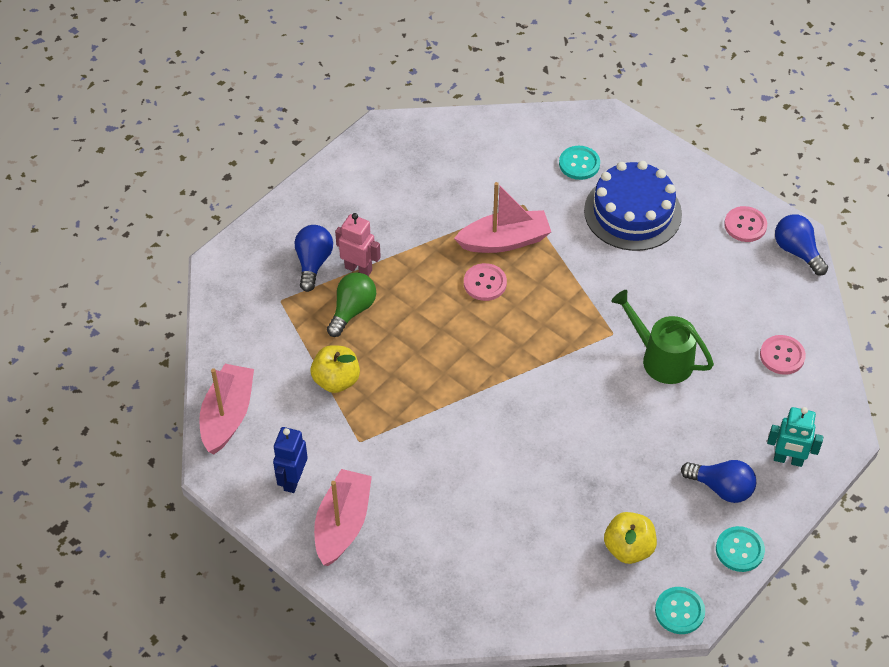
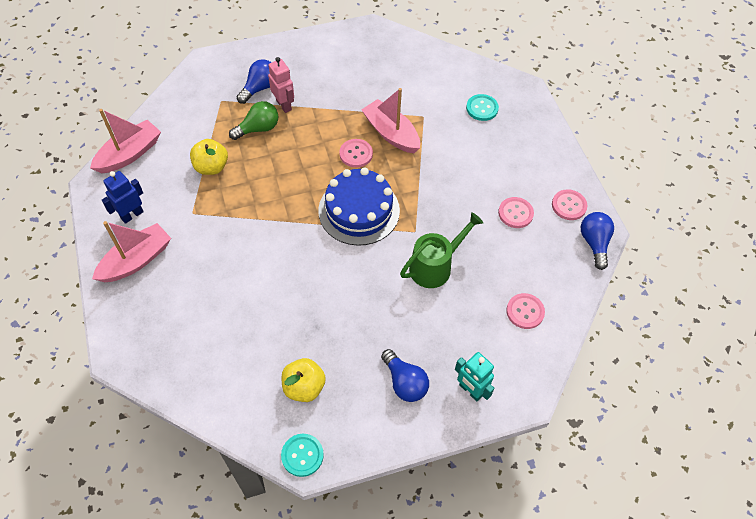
camera: 30 degrees right, 5 degrees up
(504, 241) = (391, 133): pink boat -> pink boat turned 150 degrees counterclockwise
(632, 212) = (494, 157): blue cake -> blue cake (359, 210)
(661, 358) = (435, 266): green watering can -> green watering can turned 75 degrees clockwise
(699, 261) = (515, 213): none -> pink button
(739, 550) = (381, 436): turquoise button -> none

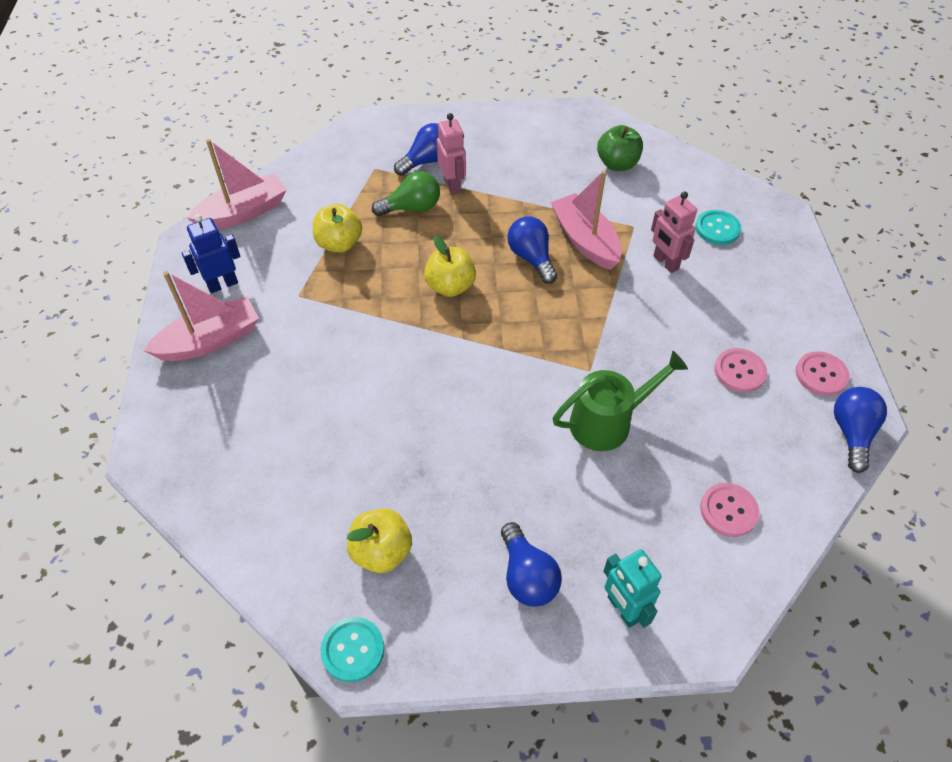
camera: 15 degrees right, 5 degrees down
(302, 186) = (450, 286): none -> yellow apple
(356, 154) = (531, 258): pink button -> blue light bulb
(359, 210) = (518, 329): blue cake -> none
(401, 68) = (617, 164): none -> green apple
(451, 141) = (665, 263): none -> pink robot

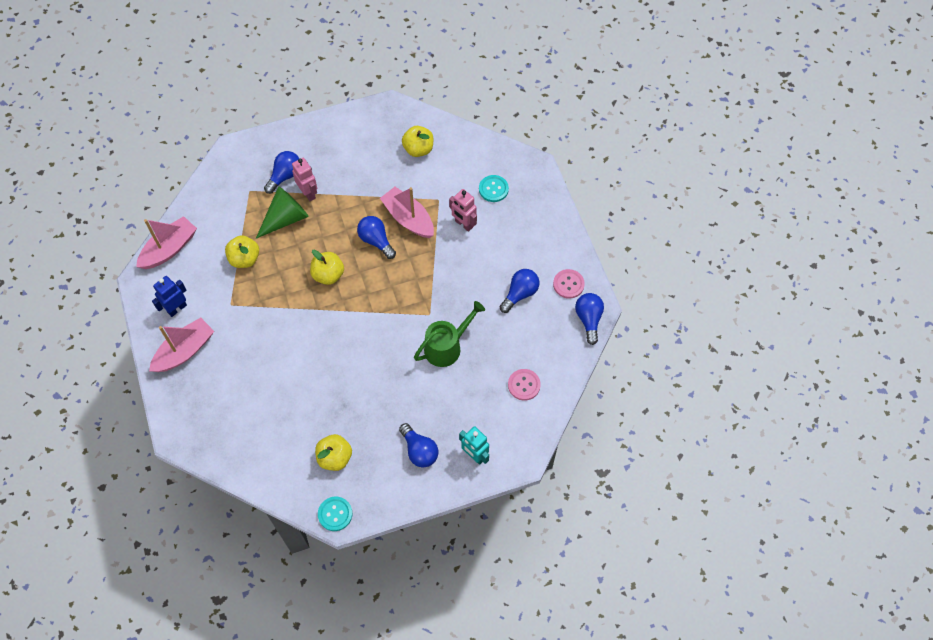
camera: 15 degrees left, 10 degrees up
(412, 208) = (285, 218): green light bulb -> green cone
(617, 164) = (418, 149): green apple -> yellow apple
(739, 371) = (520, 294): pink button -> blue light bulb

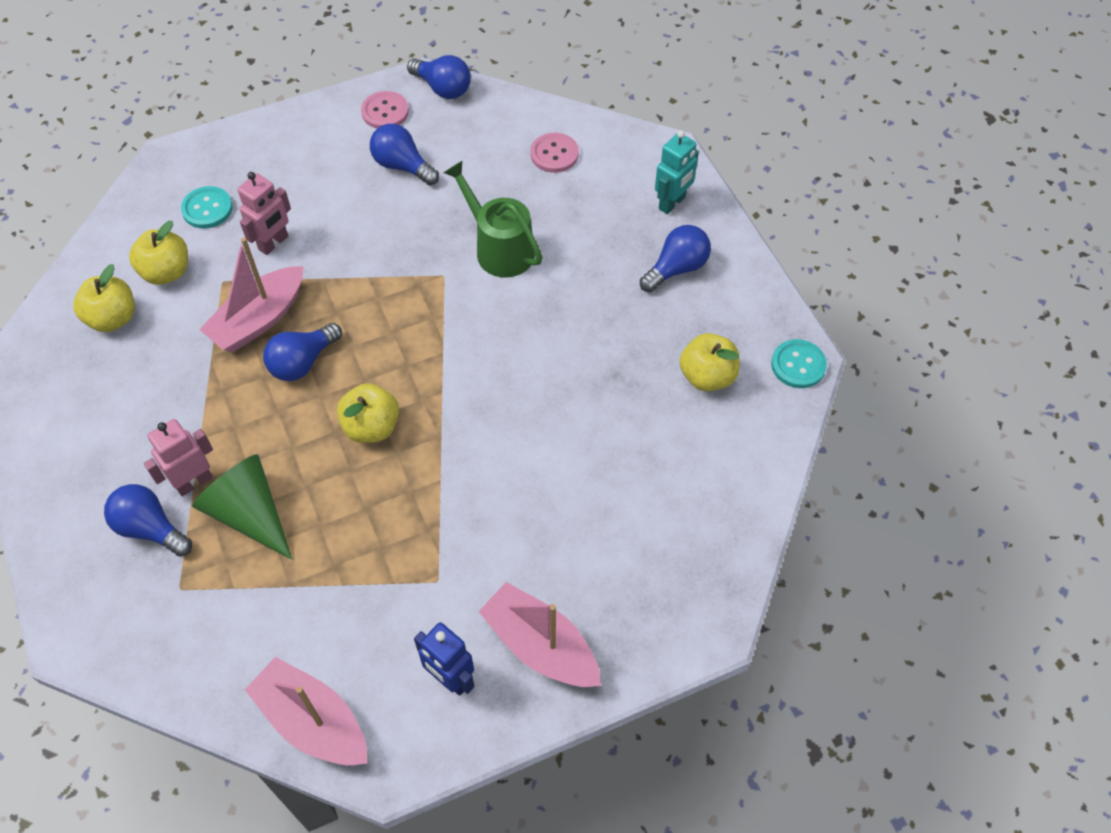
camera: 95 degrees left, 5 degrees down
(245, 259) = (337, 571): yellow apple -> yellow apple (166, 272)
(588, 319) = (443, 88): blue light bulb -> blue light bulb turned 135 degrees counterclockwise

